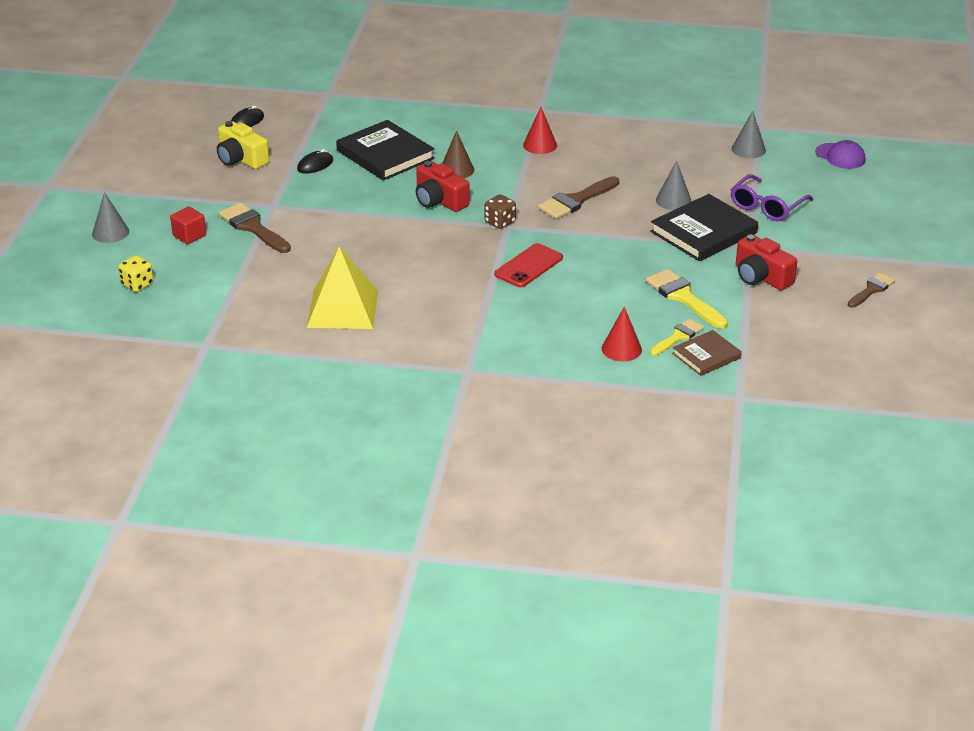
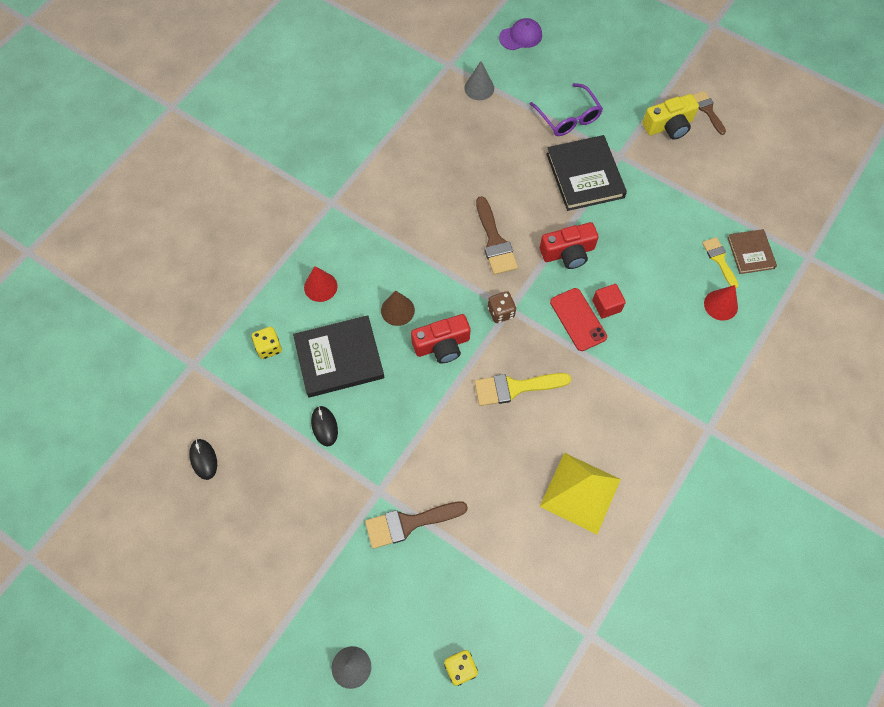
camera: 65 degrees left, 30 degrees up
(189, 235) = (395, 589): red cube -> red cube (606, 306)
(241, 159) = (275, 491): yellow camera -> yellow camera (669, 126)
(369, 121) = (269, 347): none -> yellow dice
(540, 145) = (391, 228): red cone -> red cone (320, 286)
(673, 200) = (529, 173): grey cone -> none
(683, 297) = (668, 231): yellow brush -> yellow brush (514, 388)
(761, 277) = (662, 168): red camera -> red camera (568, 252)

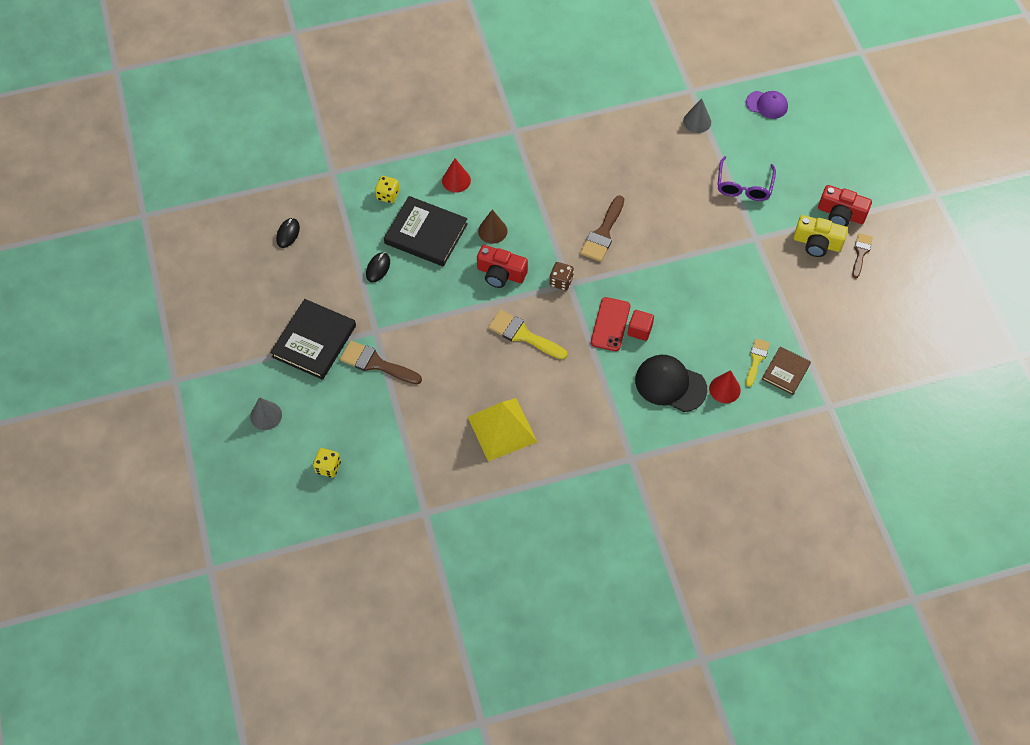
camera: 40 degrees right, 5 degrees down
(568, 252) = (648, 276): red camera -> red camera (841, 214)
(584, 175) = (714, 234): black book -> black book (314, 341)
(676, 335) = (670, 384): none -> black cap

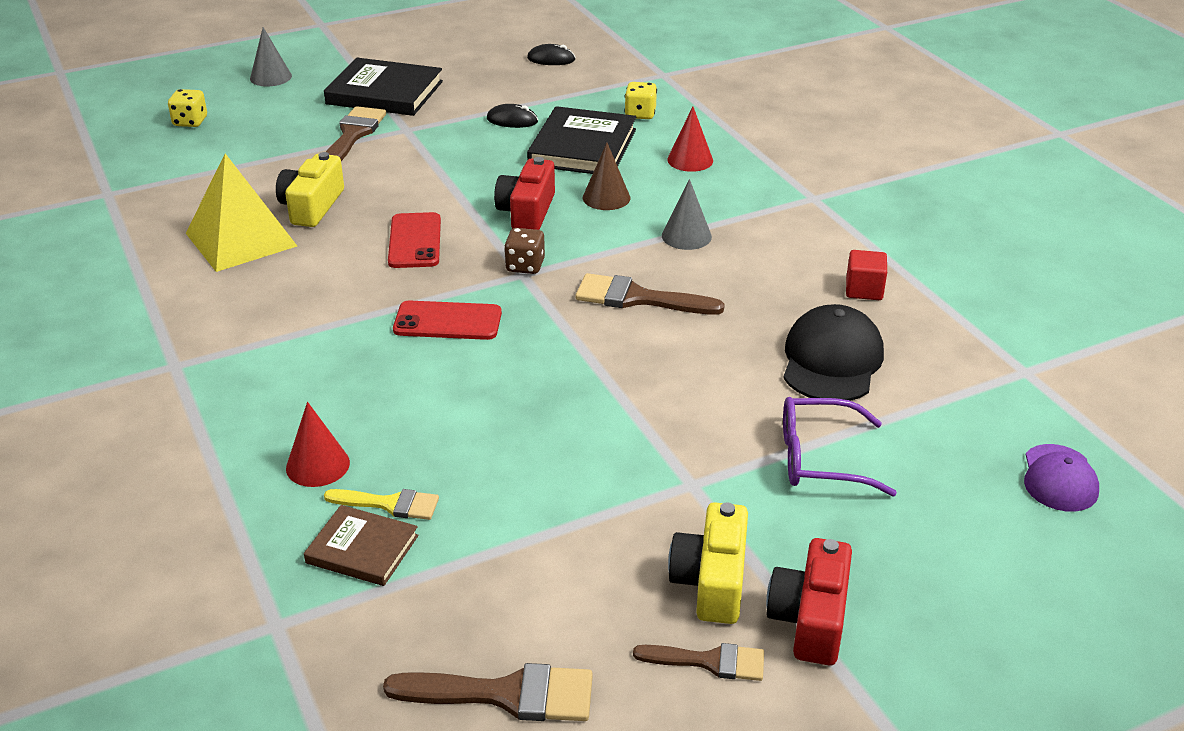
camera: 80 degrees right, 25 degrees down
(469, 389) = (312, 206): none -> yellow camera
(523, 335) = (414, 241): yellow brush -> red phone
(639, 330) = (440, 353): red cube -> red cube (864, 290)
(670, 384) = (326, 397): black cap -> black cap (831, 361)
(697, 121) = (951, 385): grey cone -> grey cone (686, 236)
(873, 324) = (506, 694): none -> brown brush

